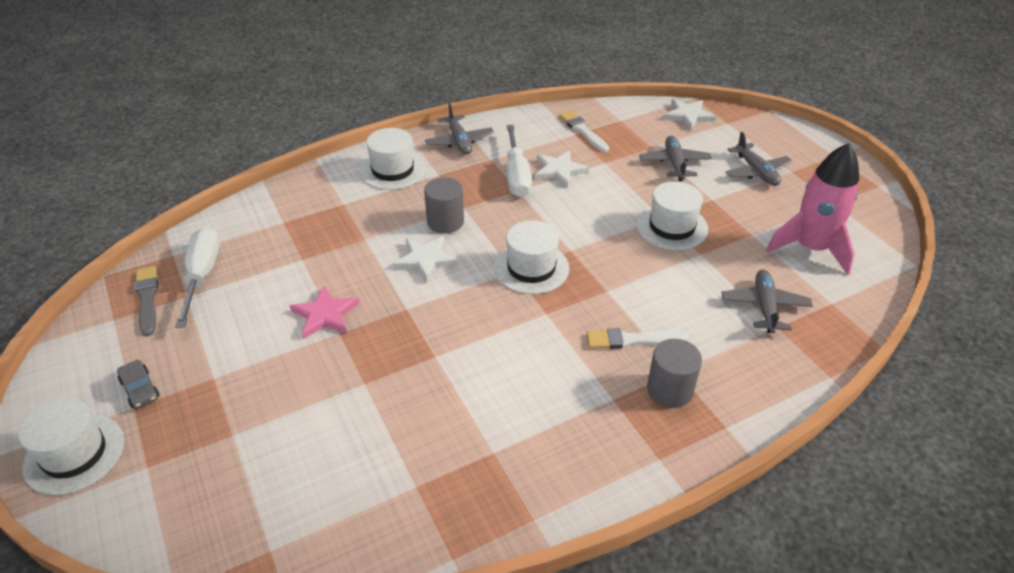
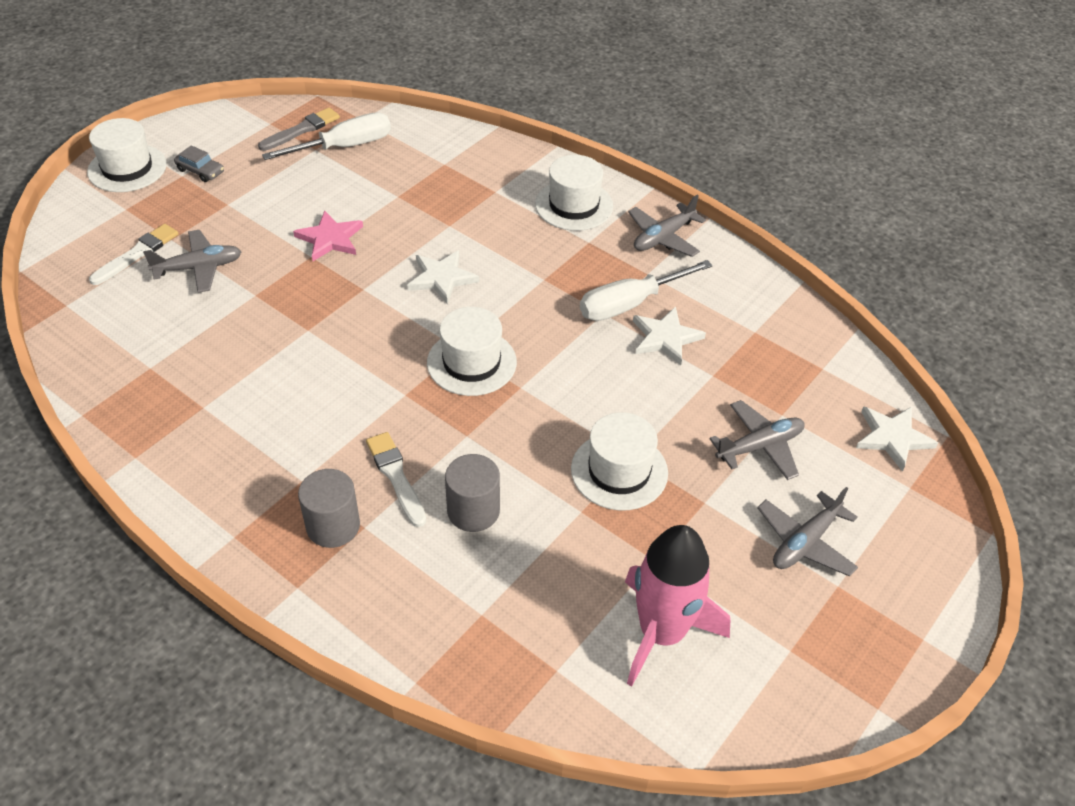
camera: 65 degrees right, 5 degrees up
(140, 389) = (200, 171): grey car -> grey car turned 90 degrees counterclockwise
(445, 222) = (510, 273): grey cylinder -> grey cylinder (473, 510)
(583, 131) = (767, 337): white brush -> white brush (137, 254)
(764, 307) = (512, 595): grey plane -> grey plane (198, 268)

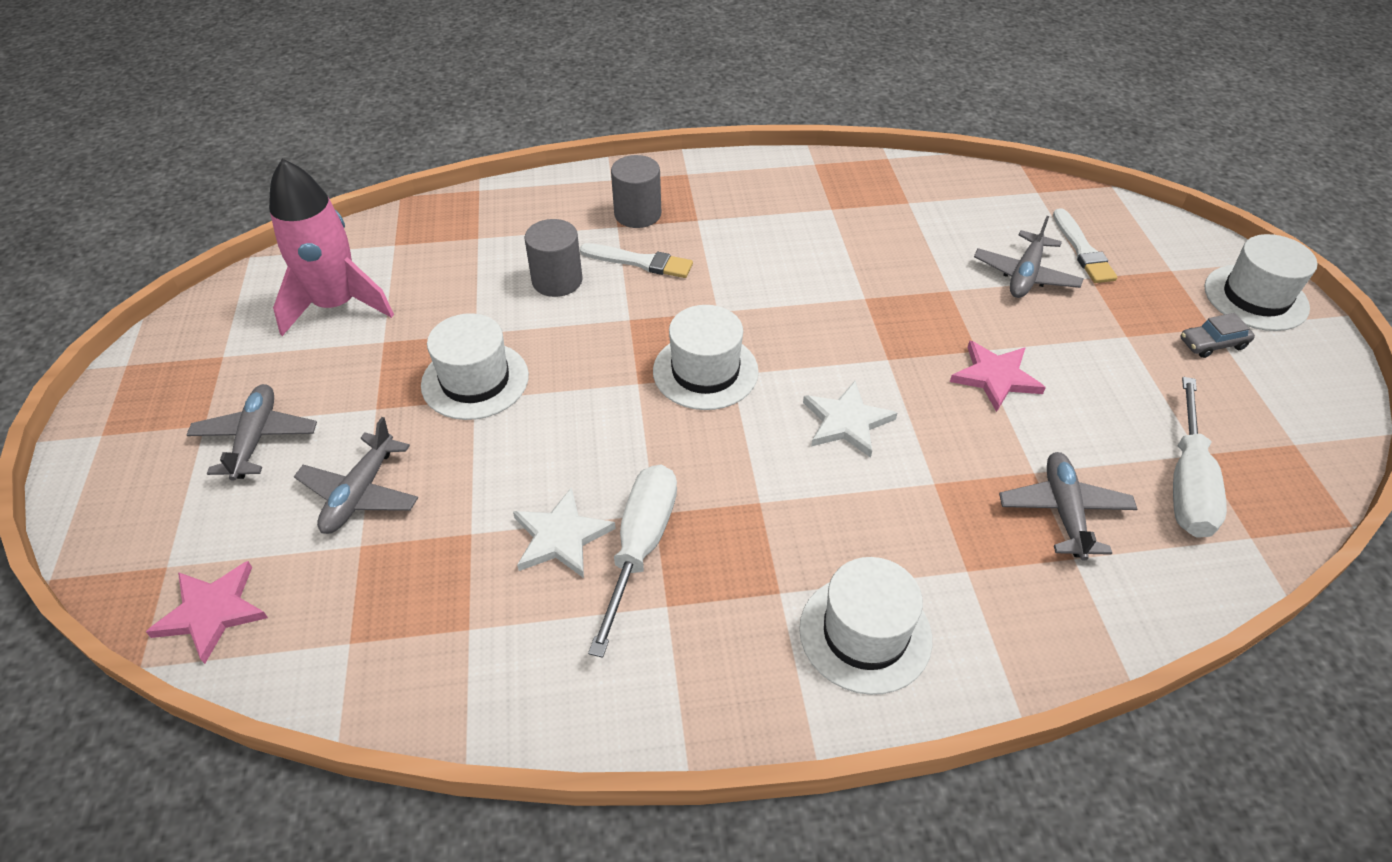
camera: 135 degrees right, 0 degrees up
(301, 130) = (1259, 464): grey brush -> none
(663, 237) = (708, 681): grey plane -> grey plane (1064, 511)
(892, 438) = (212, 612): white star -> pink star

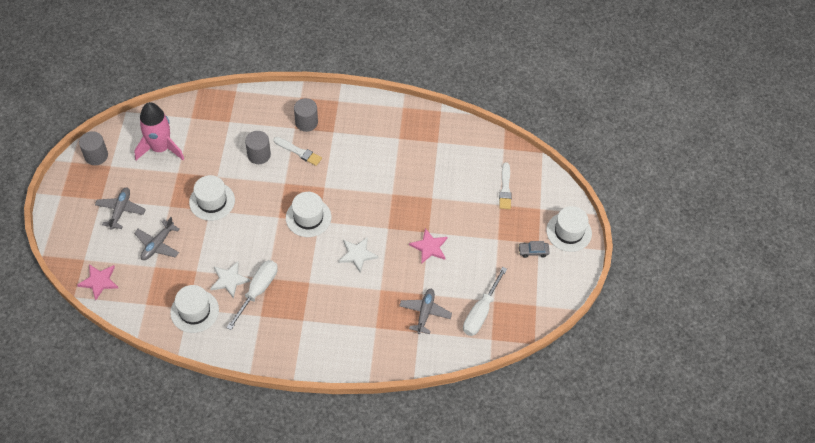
camera: 10 degrees right, 10 degrees up
(187, 343) = (96, 156): none -> grey cylinder
(865, 633) = (327, 342): white hat -> white hat (194, 311)
(1025, 275) = (470, 197): grey plane -> none

